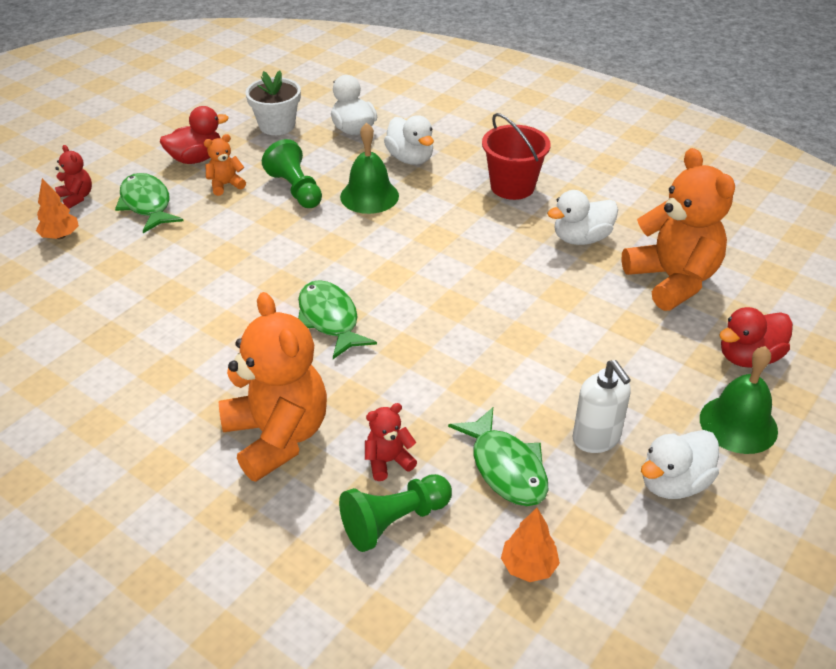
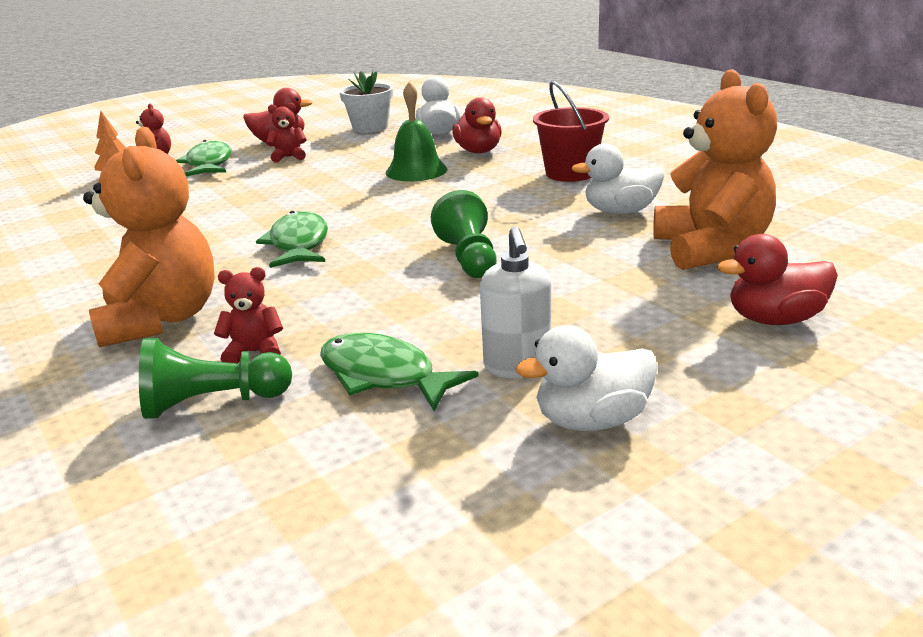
camera: 20 degrees right, 15 degrees down
(225, 185) = (289, 157): orange teddy bear -> red teddy bear
(296, 189) = (350, 163): green pawn -> green pawn (469, 258)
(410, 158) = (478, 151): white duck -> red duck
(506, 467) = (384, 376): green fish -> green fish turned 135 degrees clockwise
(528, 566) = (333, 471): orange tree -> none
(738, 424) = (723, 377): green bell -> none

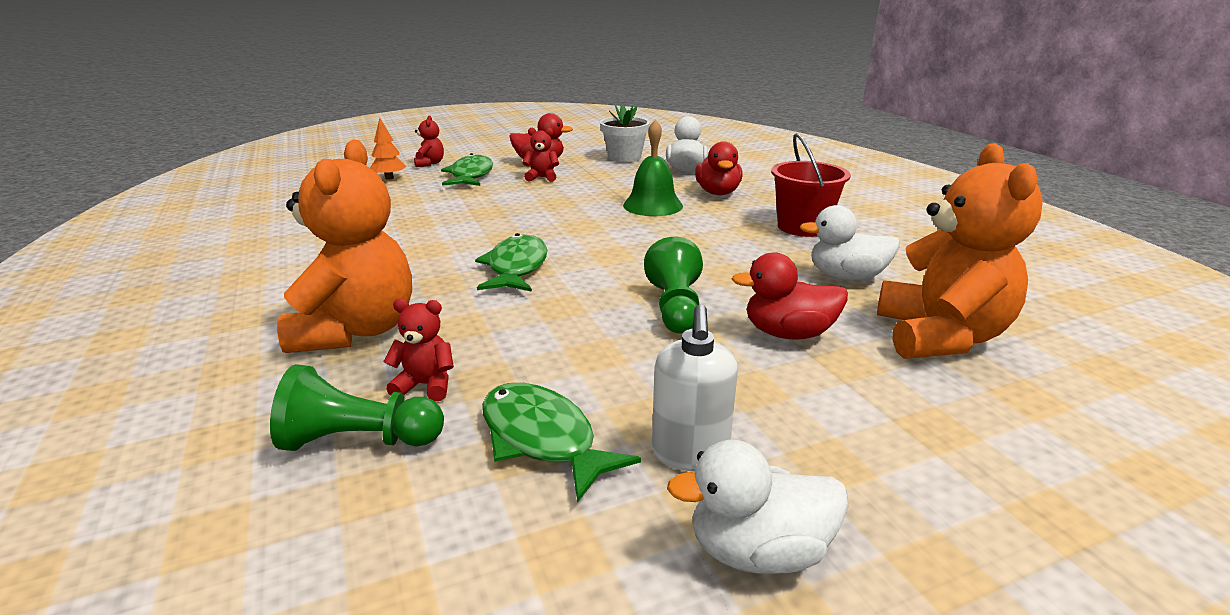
camera: 10 degrees right, 0 degrees up
(775, 319) = (1007, 444): red duck -> red duck (788, 333)

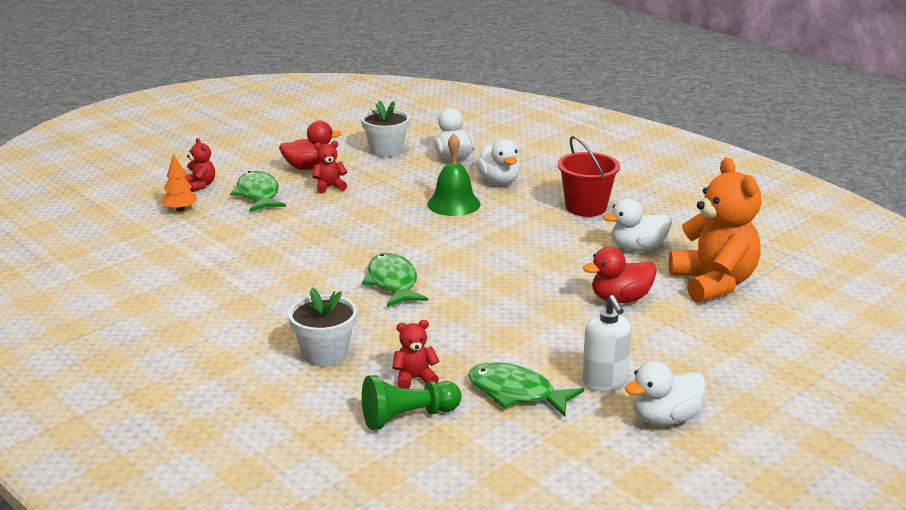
camera: 20 degrees left, 0 degrees up
(357, 330) = (325, 353): orange teddy bear -> white flower pot
(675, 308) = (535, 294): green pawn -> none
(717, 193) = (498, 181): red duck -> white duck

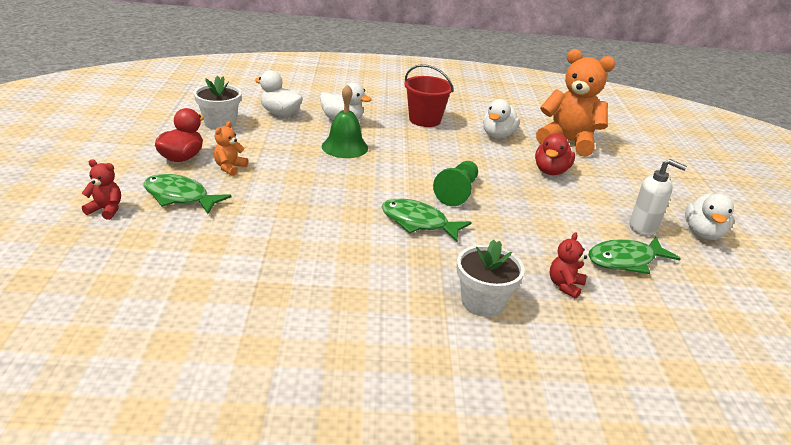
camera: 50 degrees left, 5 degrees up
(180, 209) = (128, 240): orange tree -> none
(329, 187) = (230, 167): red teddy bear -> orange teddy bear
(408, 417) = (614, 316): green pawn -> green pawn (457, 192)

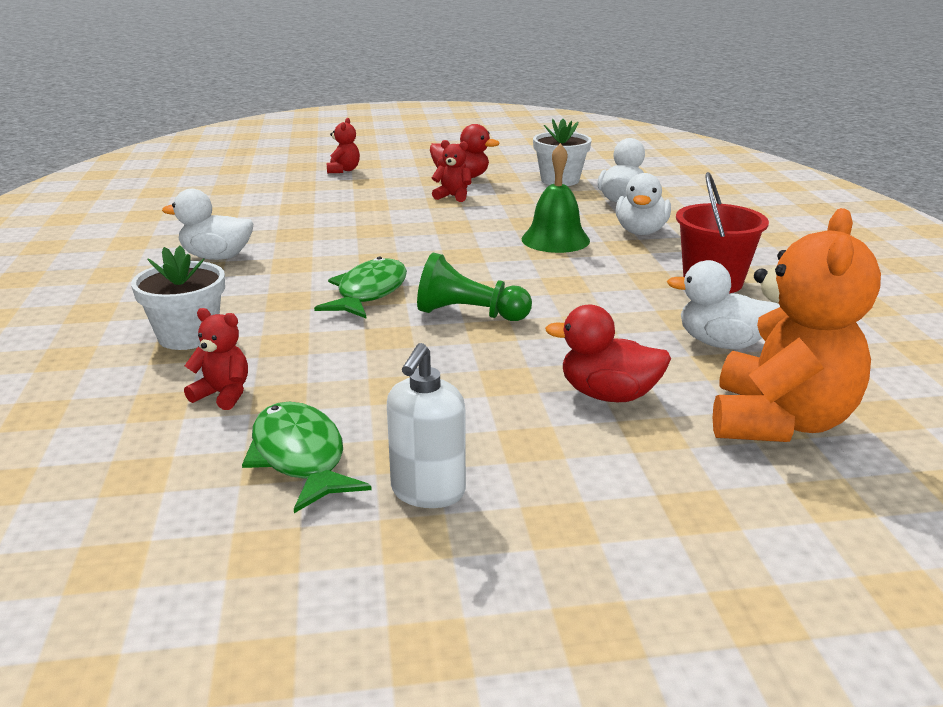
camera: 85 degrees right, 5 degrees down
(180, 197) = (378, 187): green fish -> none
(230, 167) = (453, 196): orange teddy bear -> red teddy bear
(703, 233) = (434, 583): white duck -> white duck (217, 257)

